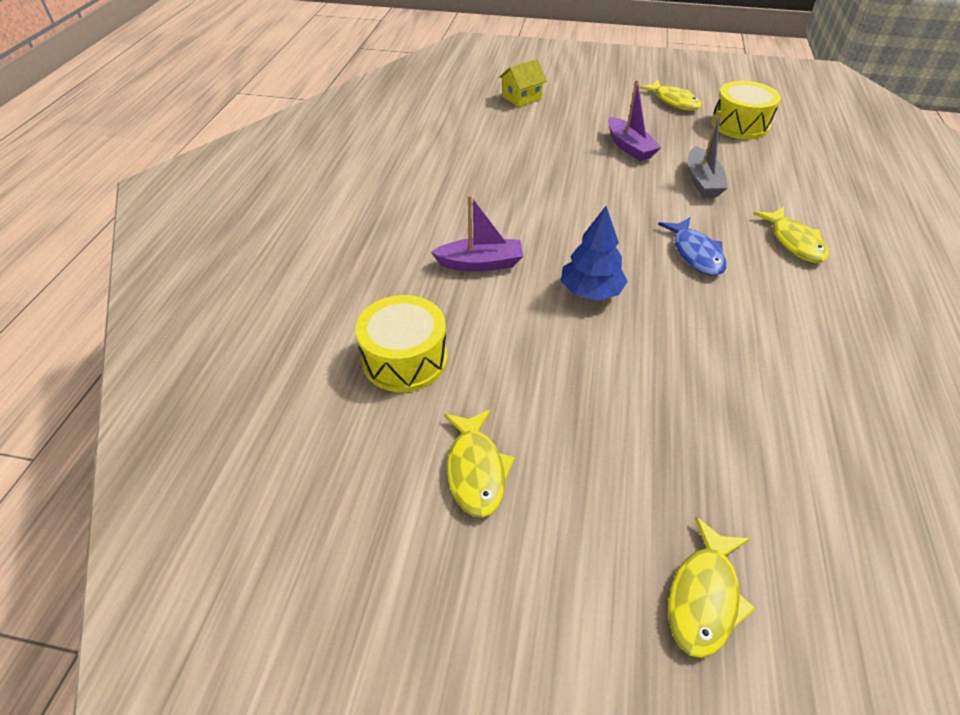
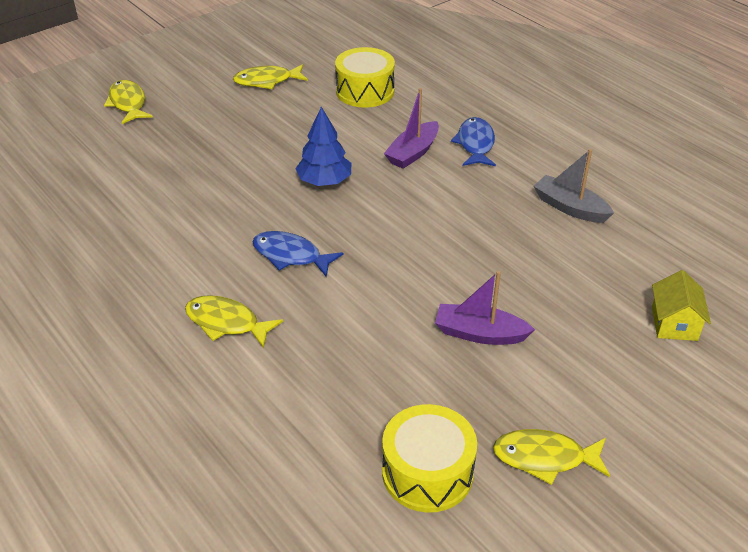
camera: 130 degrees right, 5 degrees down
(422, 236) = (475, 144): none -> blue fish
(476, 470) = (267, 81): yellow fish -> yellow fish turned 45 degrees counterclockwise
(702, 181) = (366, 338): grey boat -> grey boat (570, 207)

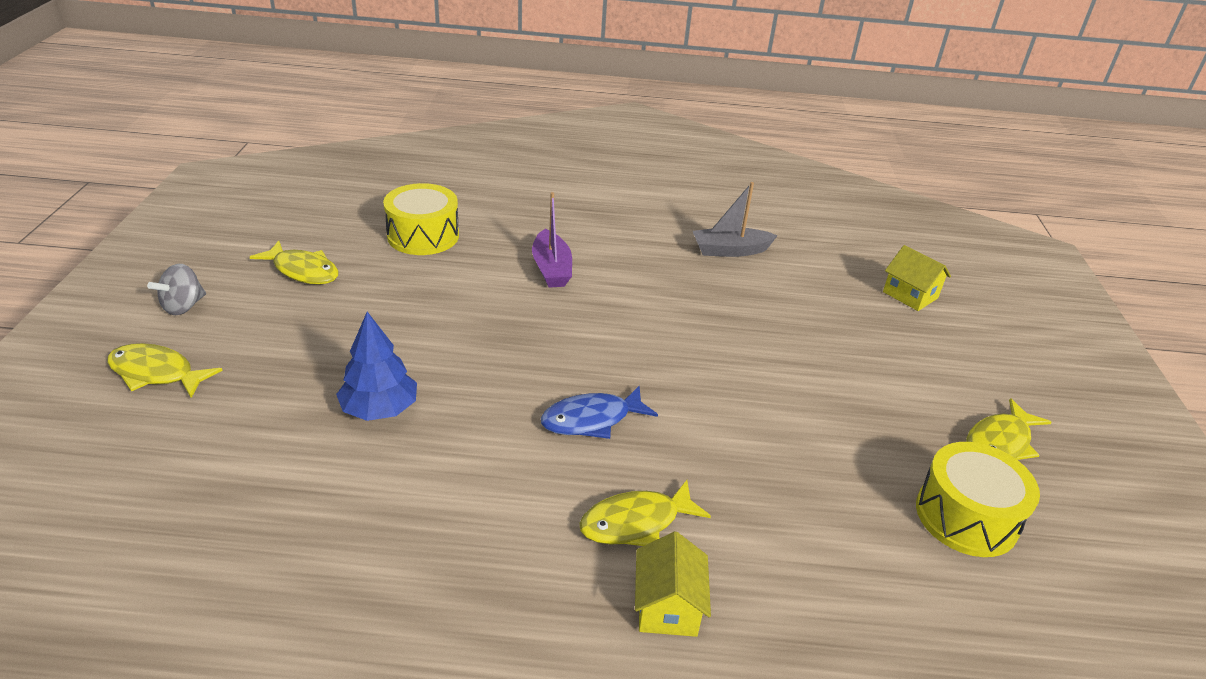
camera: 50 degrees left, 5 degrees down
(176, 371) = (667, 606): none -> yellow house
(184, 73) = (183, 306): none -> grey spinning top
(267, 81) = (303, 271): yellow fish -> yellow fish turned 90 degrees counterclockwise
(324, 181) = (514, 335): blue tree -> blue tree (379, 409)
(475, 144) = (589, 236): blue fish -> none
(480, 333) = (826, 383): purple boat -> none

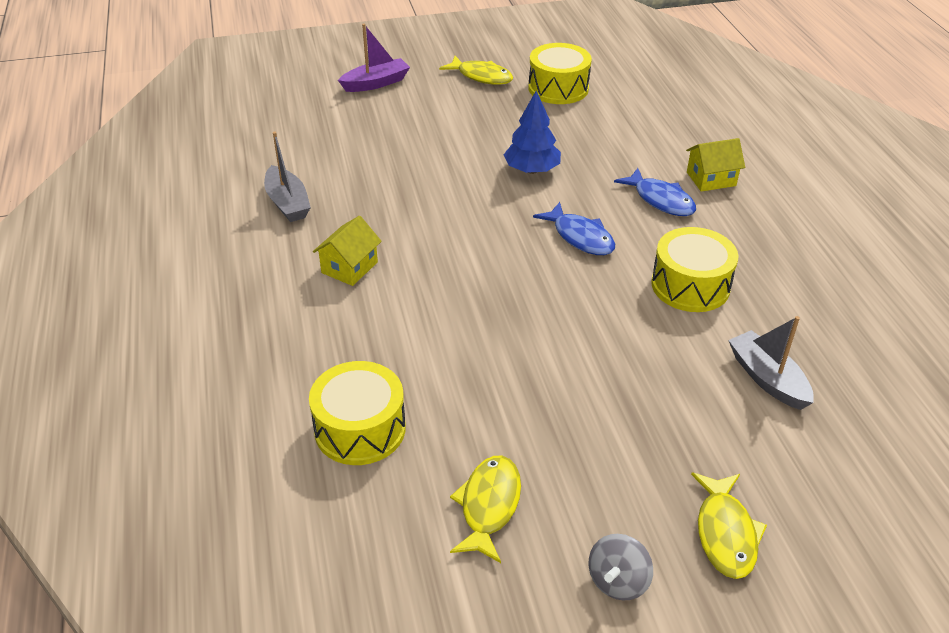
camera: 105 degrees left, 5 degrees up
(183, 306) = (618, 581): grey spinning top -> grey spinning top turned 105 degrees clockwise
(275, 480) = (767, 379): none -> grey boat
(379, 409) = (653, 352): blue tree -> blue tree (532, 170)
(456, 480) = (690, 285): none -> yellow drum
(551, 269) = (379, 308): purple boat -> purple boat (376, 83)
(636, 523) = (660, 200): yellow fish -> blue fish
(910, 295) = (318, 109): yellow house -> yellow house (349, 267)

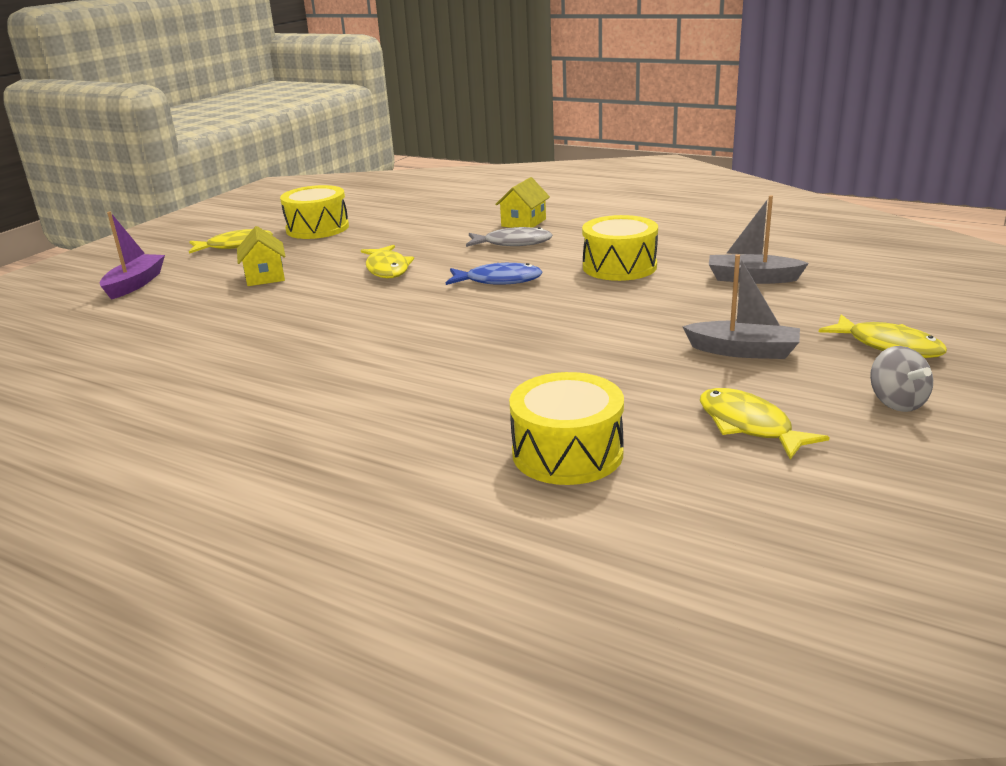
camera: 45 degrees left, 15 degrees down
(287, 203) = (193, 379): grey boat -> grey boat (743, 351)
(349, 267) = (345, 381): yellow house -> yellow house (265, 276)
(532, 170) = (387, 269): blue tree -> yellow fish
(660, 200) = (513, 243): blue fish -> grey fish

